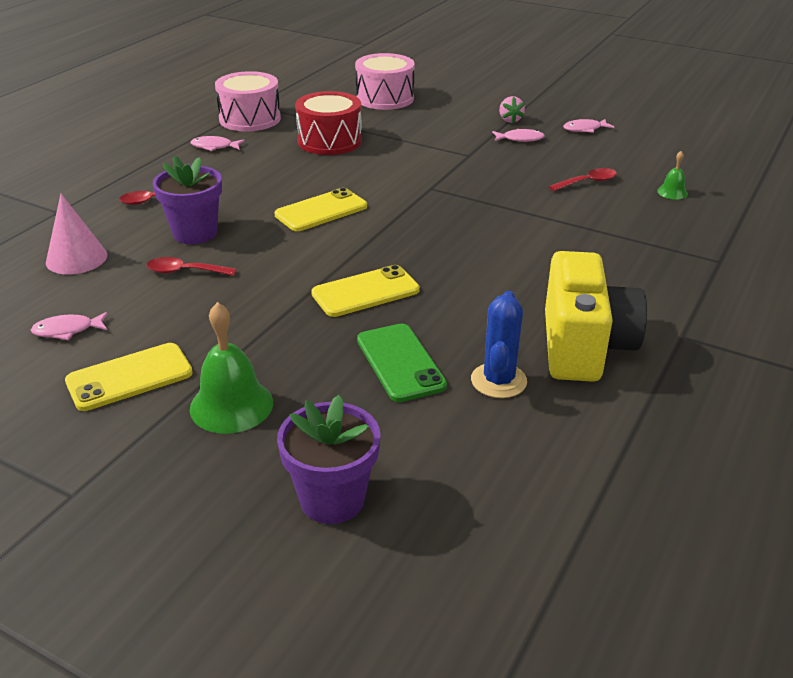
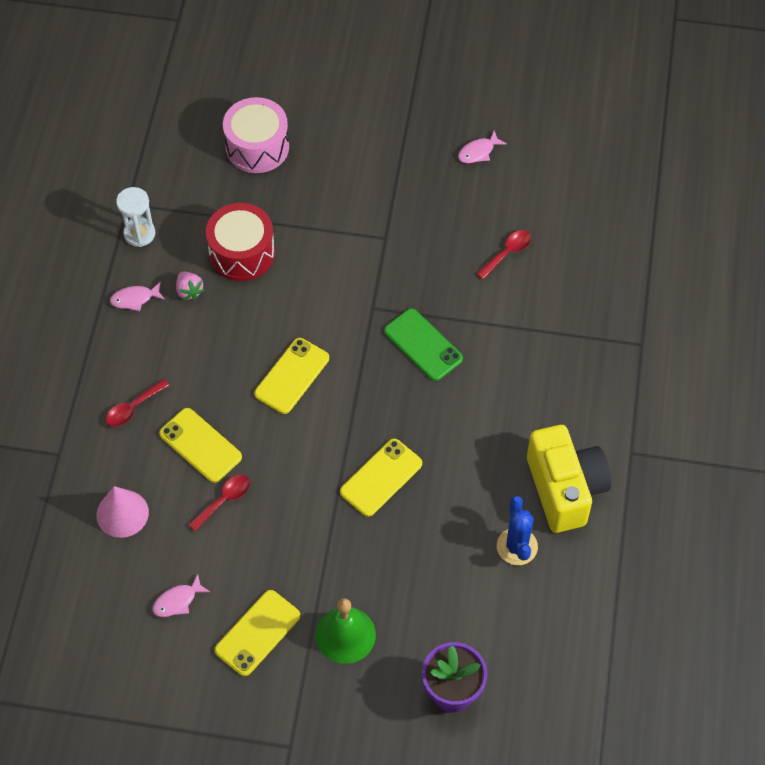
camera: 20 degrees left, 25 degrees up
(185, 272) = (224, 500): red spoon -> red spoon turned 150 degrees clockwise
(195, 233) = (200, 445): purple flower pot -> yellow phone
(250, 119) = (139, 234): pink drum -> white hourglass
(400, 363) = (441, 551): green phone -> green phone (423, 345)
(510, 120) = (401, 155): pink strawberry -> pink strawberry (189, 291)
(520, 139) = (423, 191): pink fish -> none
(672, 192) = (584, 247): green bell -> none

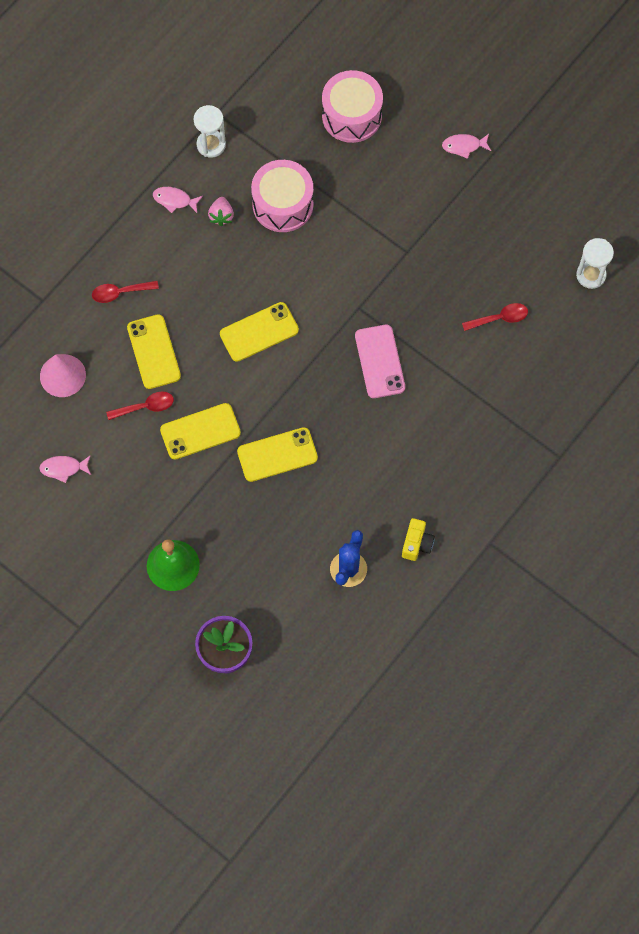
camera: 30 degrees right, 10 degrees up
(242, 253) = (283, 204): red drum -> pink drum
(257, 633) = (108, 527): yellow phone -> yellow phone (200, 431)
(423, 345) = (379, 361): green phone -> pink phone
(478, 152) = (533, 215): pink fish -> pink fish (464, 146)
(563, 177) = (591, 275): none -> white hourglass
(565, 489) = (417, 544): yellow camera -> yellow camera, size x0.44

